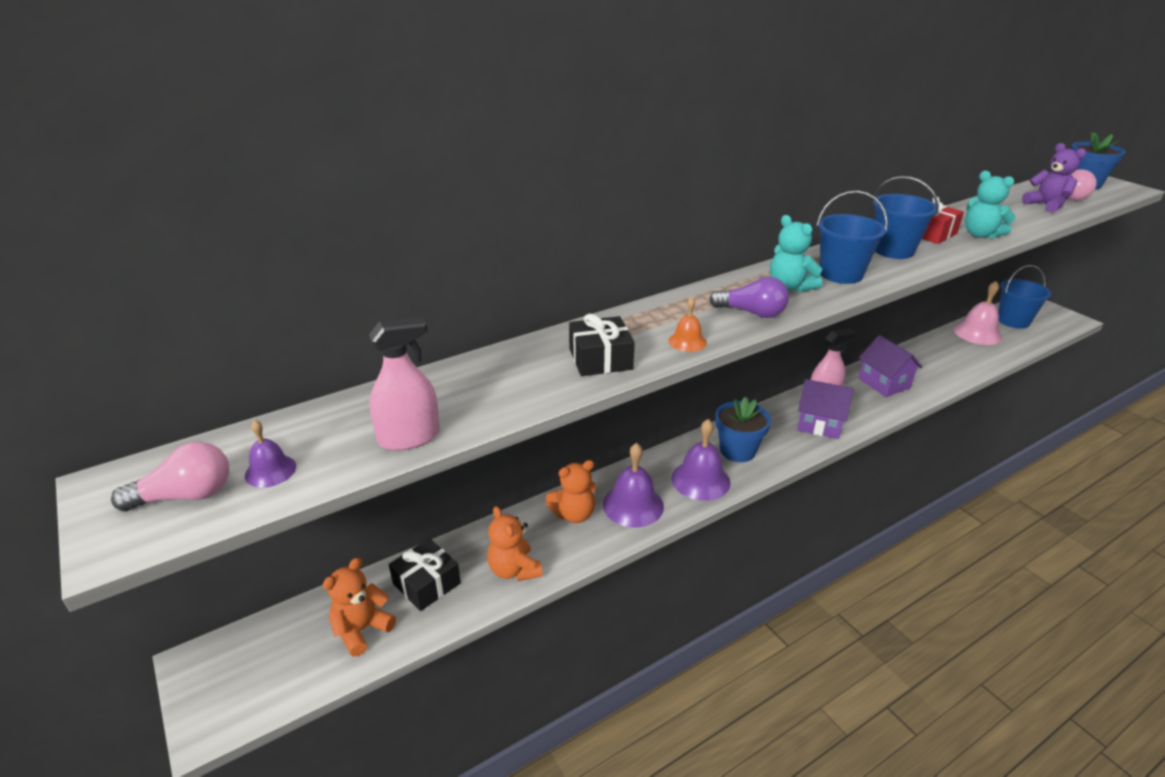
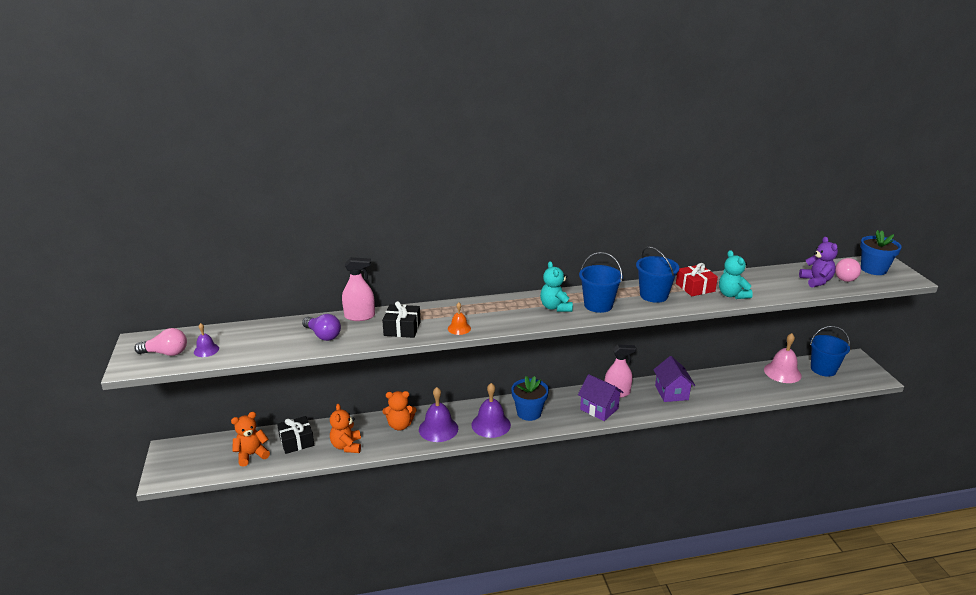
camera: 20 degrees right, 5 degrees down
(409, 437) = (276, 348): pink spray bottle -> pink spray bottle (359, 316)
(752, 313) = (514, 319): purple light bulb -> purple light bulb (323, 335)

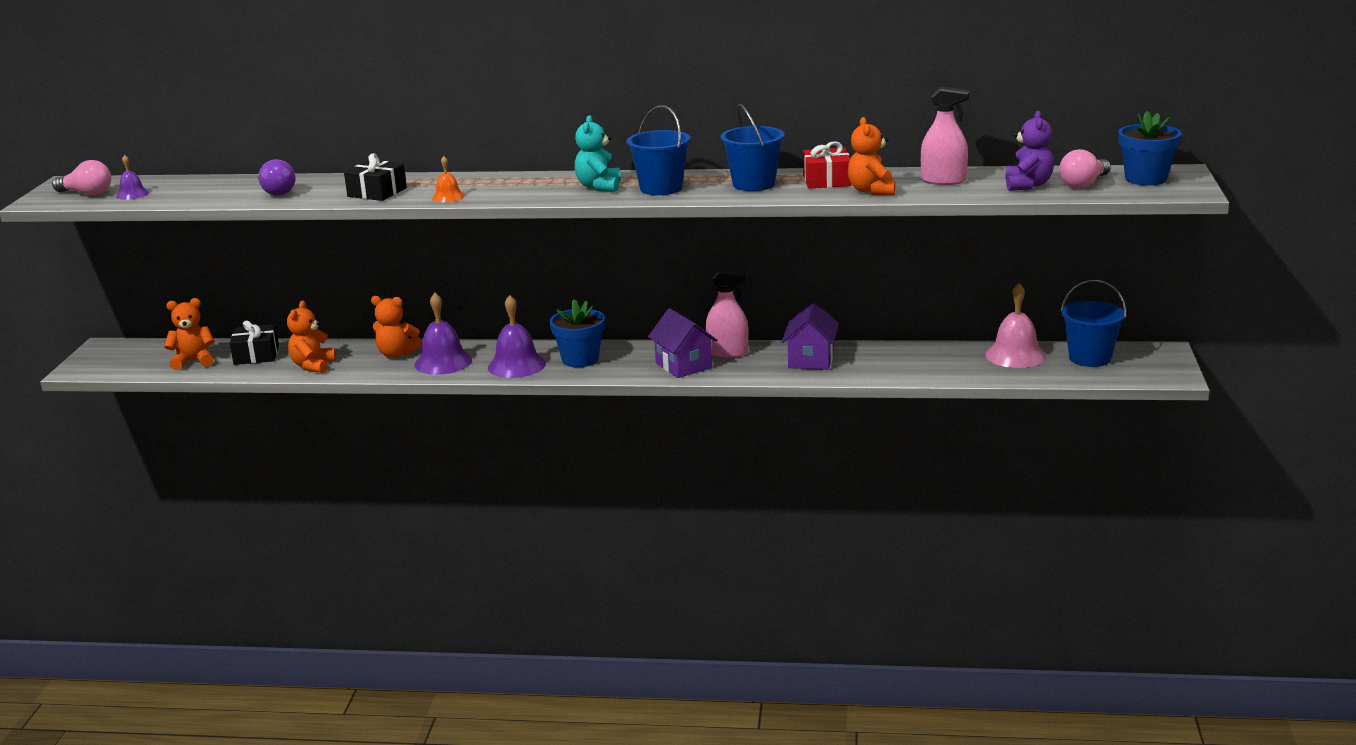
camera: 20 degrees right, 5 degrees down
(359, 316) = (338, 179): pink spray bottle -> pink spray bottle (943, 181)
(732, 295) = (871, 191): turquoise teddy bear -> orange teddy bear

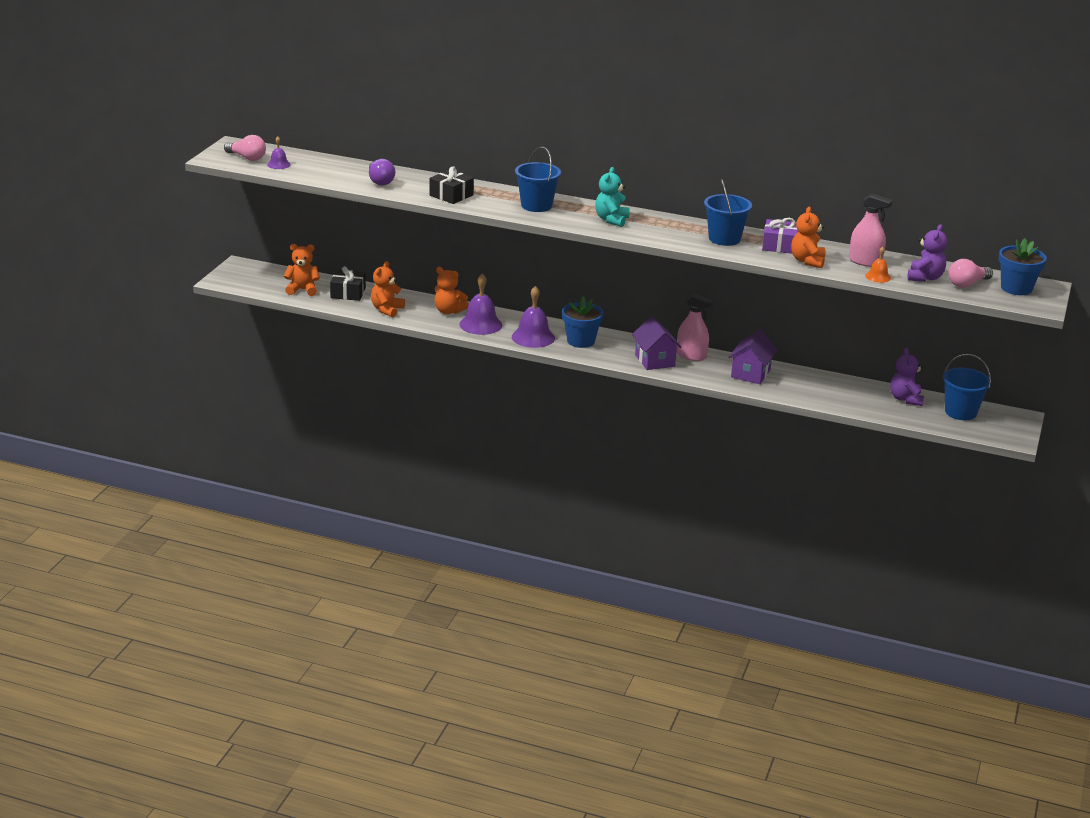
camera: 10 degrees right, 5 degrees up
(448, 197) = (500, 209): orange bell -> orange bell (878, 277)
(661, 188) = (655, 230): blue bucket -> blue bucket (536, 205)
(826, 180) = (779, 245): red gift -> purple gift
(1015, 355) = (905, 399): pink bell -> purple teddy bear

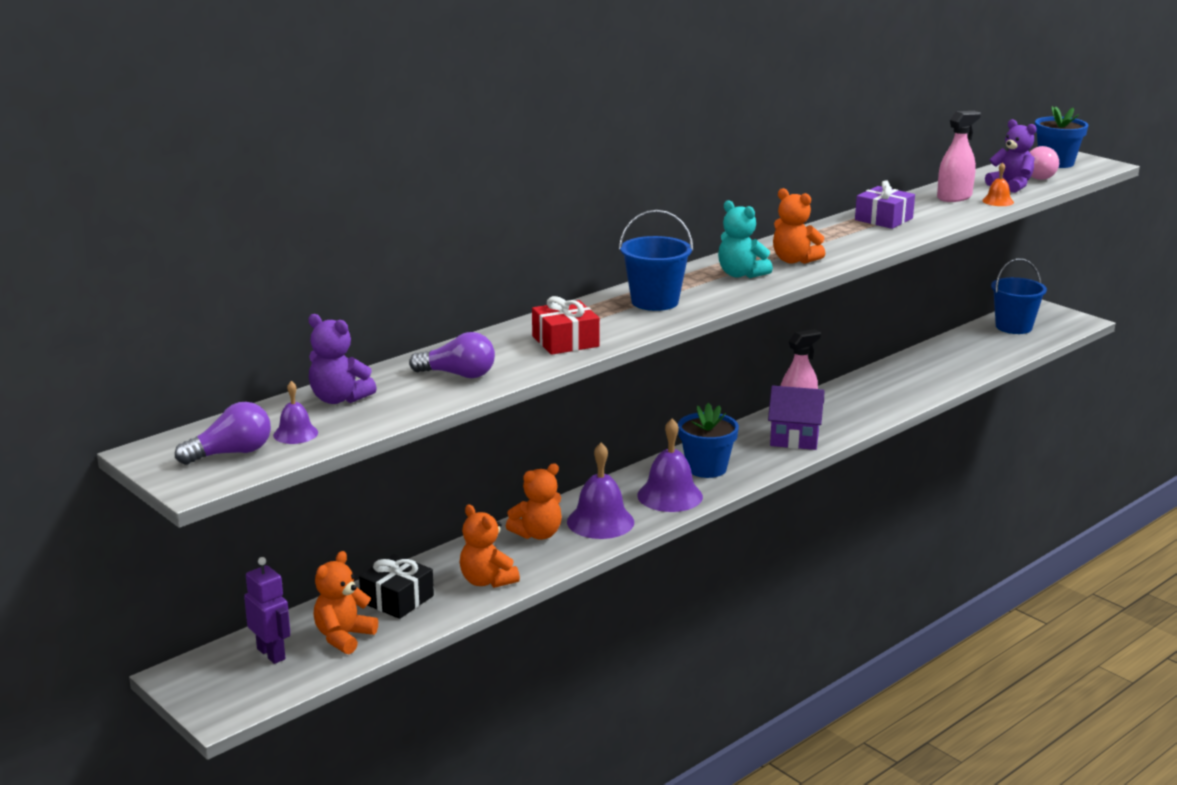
camera: 60 degrees left, 5 degrees down
(247, 158) = (231, 453): pink light bulb -> purple light bulb
(274, 278) = (271, 654): none -> purple robot
(451, 195) = (565, 341): black gift -> red gift
(724, 239) = (846, 237): blue bucket -> none
(750, 374) = (865, 397): purple house -> none
(807, 261) = (937, 218): orange teddy bear -> orange teddy bear (794, 260)
(905, 399) = (971, 342): purple teddy bear -> purple teddy bear (339, 399)

